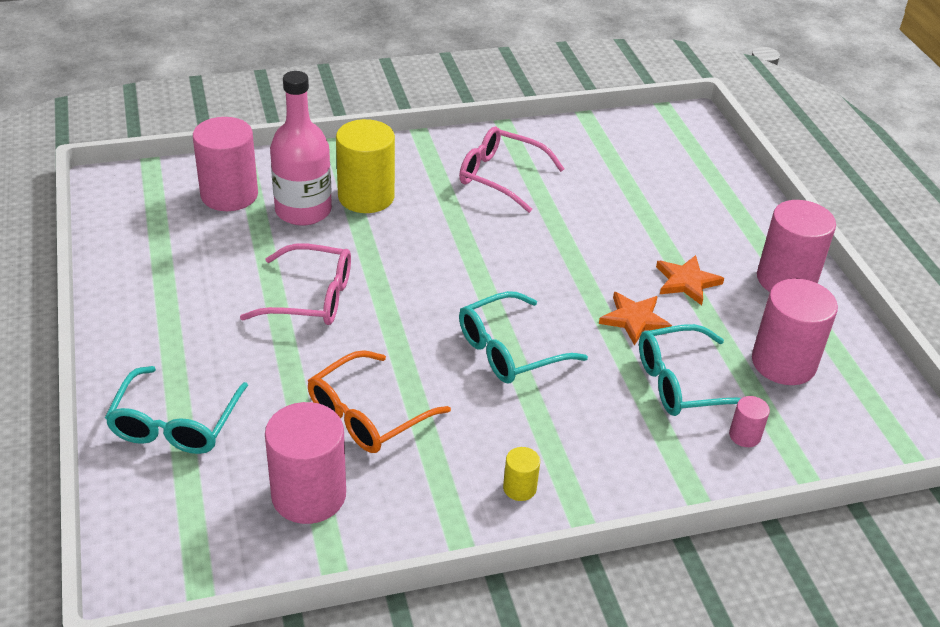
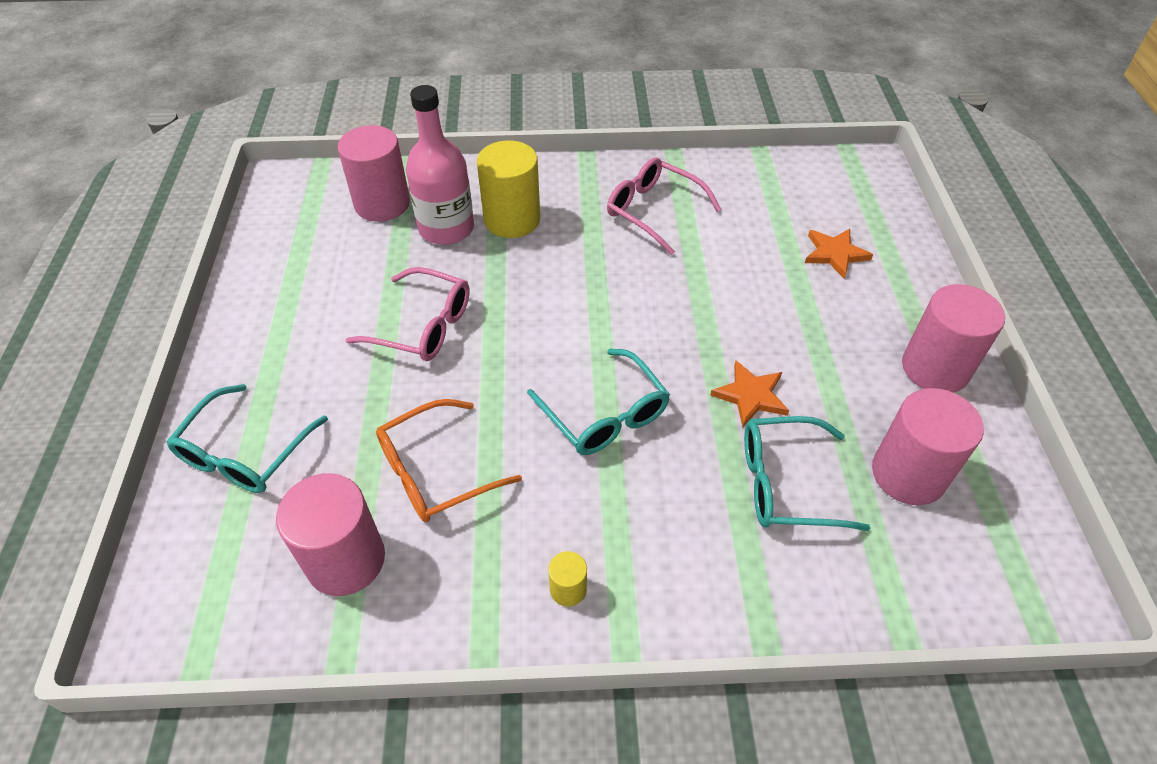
camera: 15 degrees right, 10 degrees up
(509, 350) = (605, 415): turquoise glasses -> turquoise glasses turned 105 degrees counterclockwise
(686, 282) = (820, 357): orange star -> orange star (835, 254)
(744, 435) = (840, 563): pink cylinder -> none

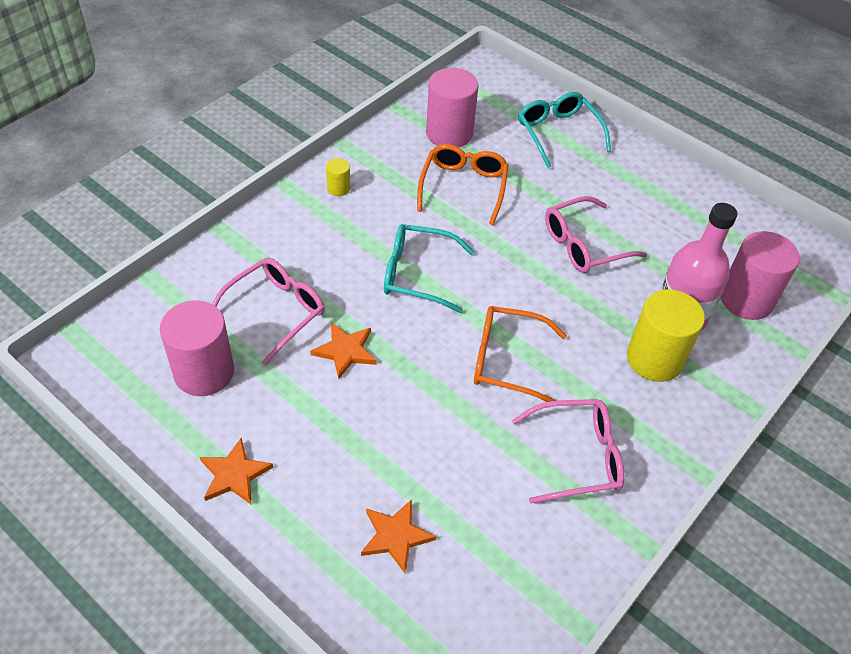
camera: 130 degrees right, 0 degrees up
(621, 293) = (506, 360): none -> orange glasses
(785, 483) = (276, 311): turquoise glasses -> pink glasses
(935, 368) = (234, 474): pink cylinder -> orange star

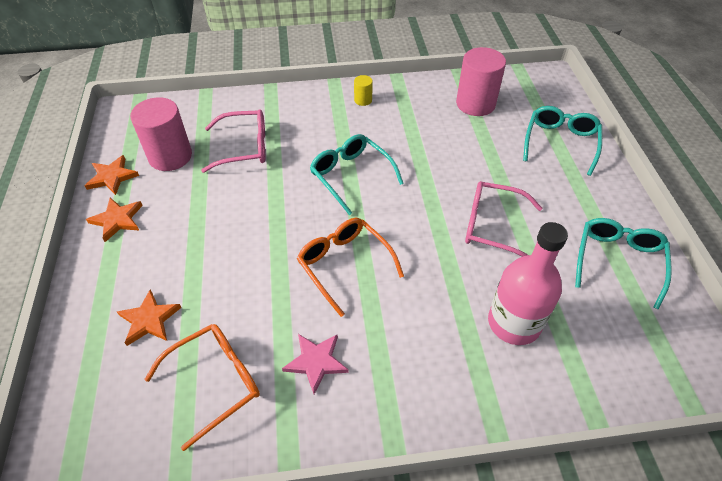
camera: 45 degrees right, 0 degrees up
(345, 351) = (254, 193): orange star -> orange star (112, 177)
(463, 187) = (446, 141): orange glasses -> orange glasses (215, 382)
(578, 456) = (316, 362): pink glasses -> pink star
(654, 359) = (455, 339): yellow cylinder -> none
(697, 215) = (618, 261): none -> turquoise glasses
(746, 299) = (591, 350): pink cylinder -> none

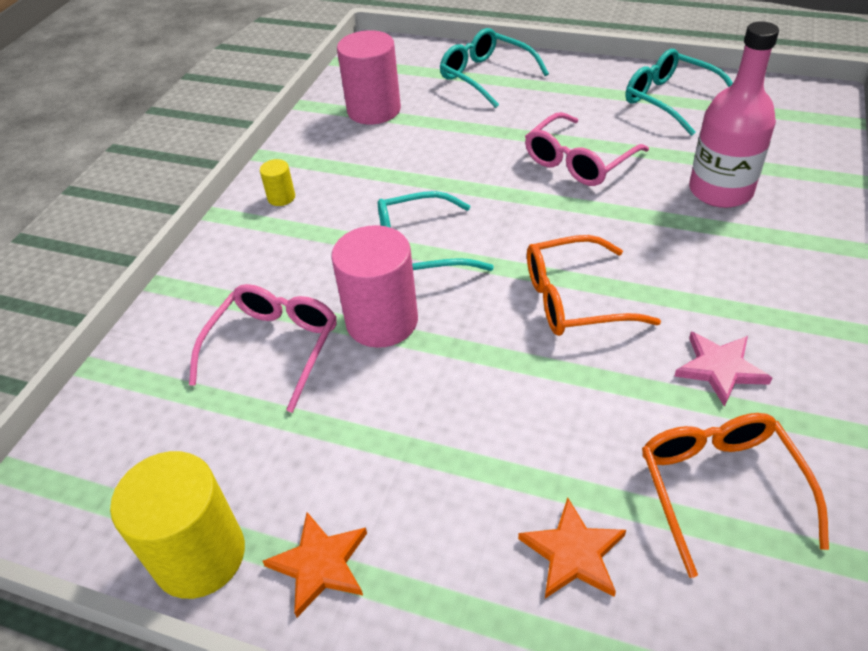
camera: 60 degrees left, 5 degrees down
(112, 177) = (199, 555): orange star -> yellow cylinder
(170, 156) = (216, 451): pink cylinder -> pink cylinder (382, 321)

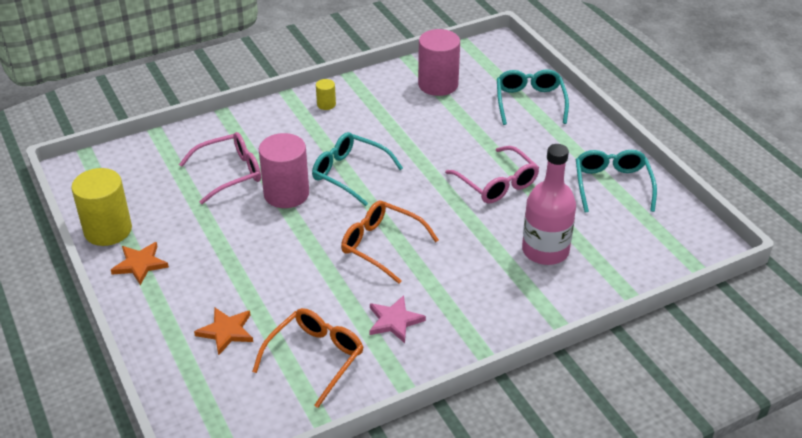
camera: 40 degrees right, 5 degrees down
(578, 161) = (497, 184): pink glasses -> pink glasses turned 120 degrees counterclockwise

